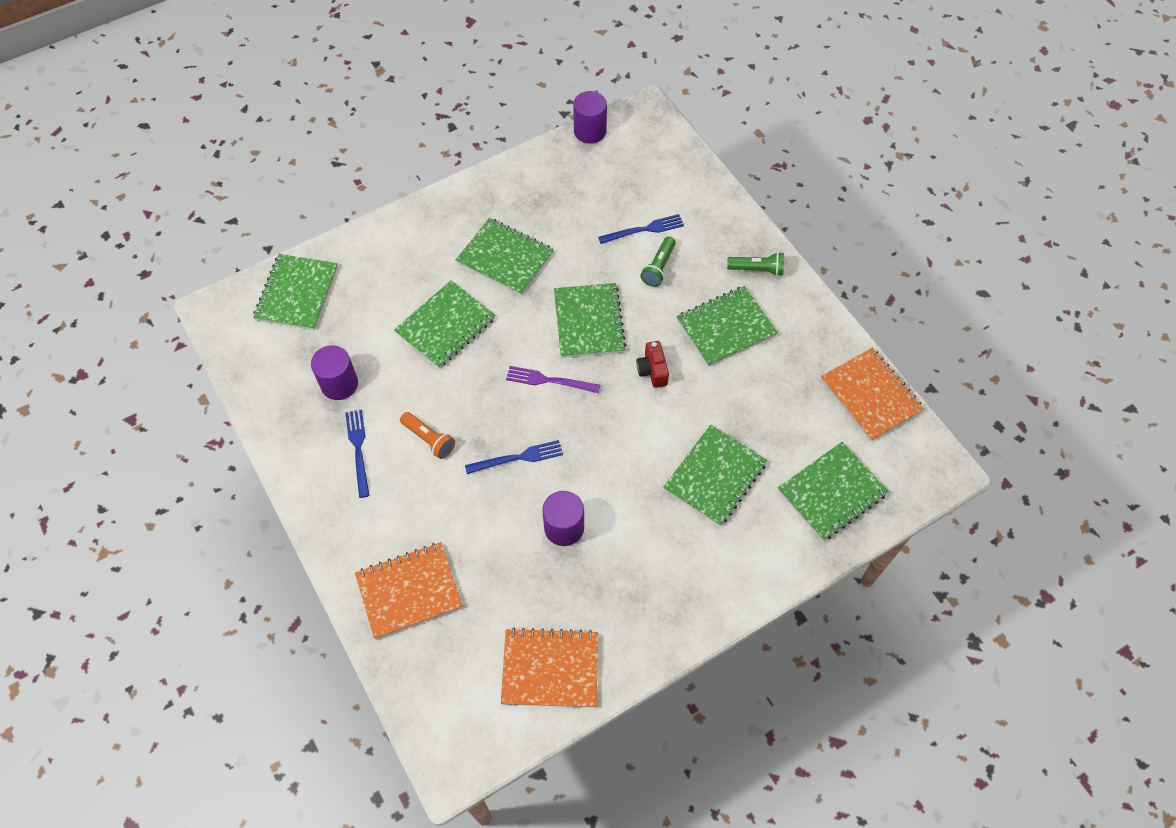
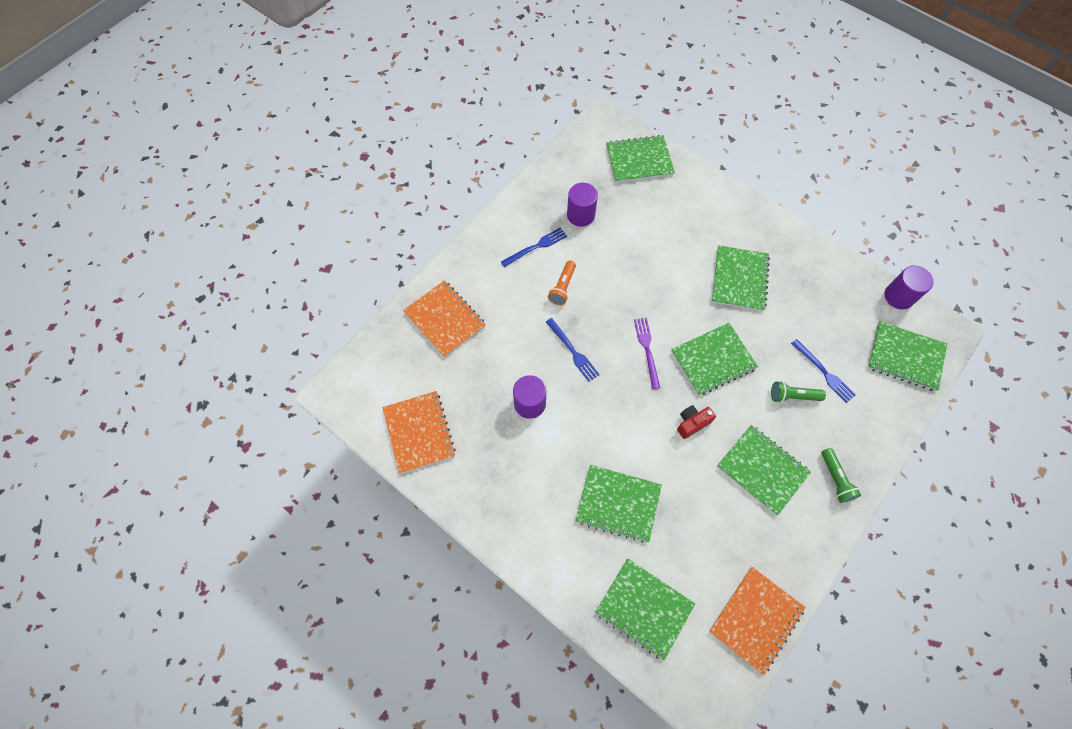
camera: 70 degrees right, 5 degrees up
(445, 326) = (659, 262): green notebook -> green notebook (905, 357)

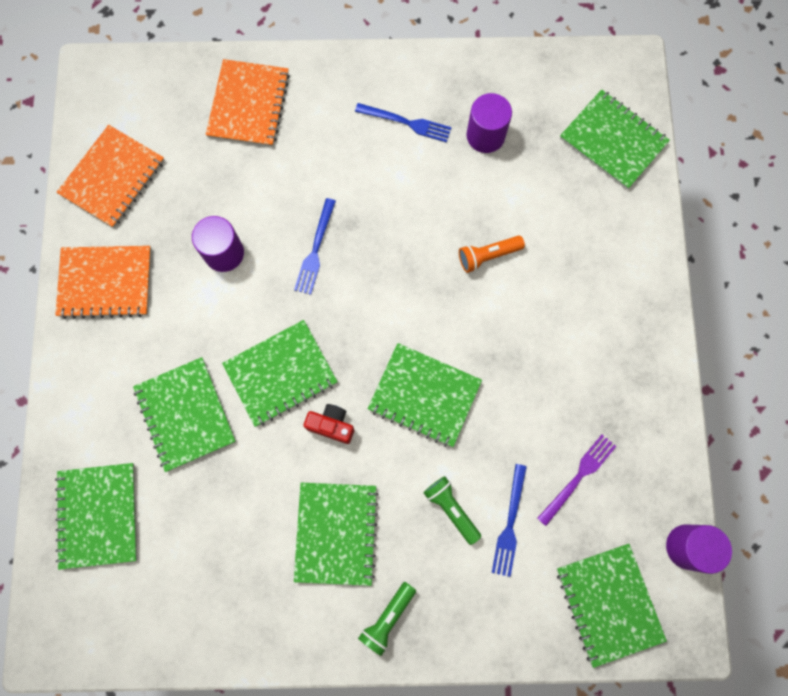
camera: 50 degrees right, 10 degrees up
(562, 287) = (381, 184): orange flashlight -> orange flashlight (488, 256)
(647, 349) = (379, 320): purple fork -> purple fork (578, 477)
(739, 279) = (551, 354): green notebook -> green notebook (281, 374)
(756, 619) = (168, 633): orange notebook -> orange notebook (106, 282)

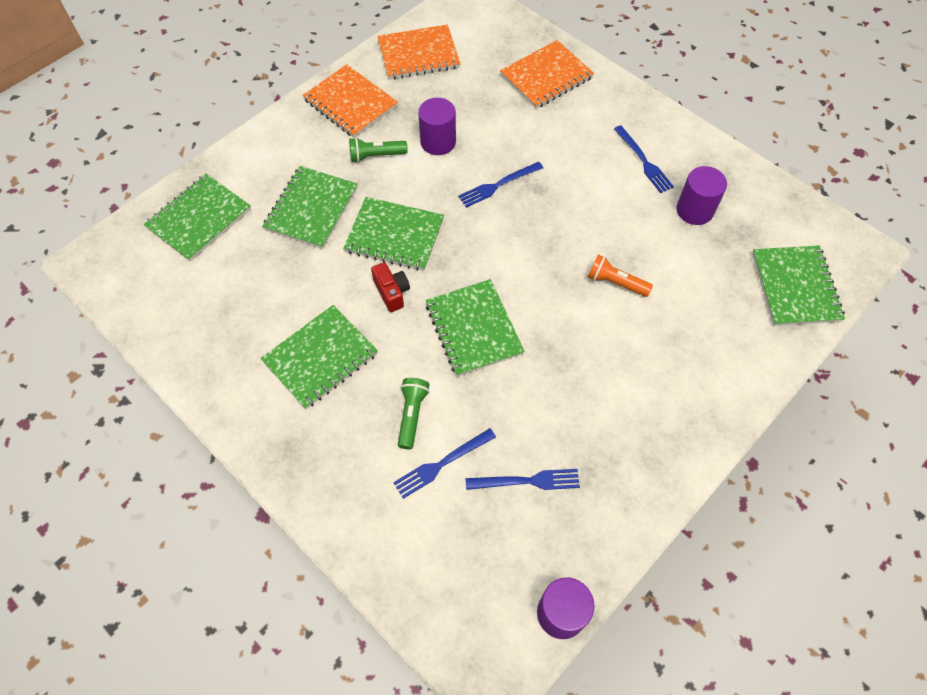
camera: 45 degrees right, 15 degrees down
(387, 618) = (292, 442): green flashlight -> green flashlight (376, 156)
(578, 477) = (527, 481): purple fork -> blue fork
(608, 603) = (454, 591): green notebook -> none

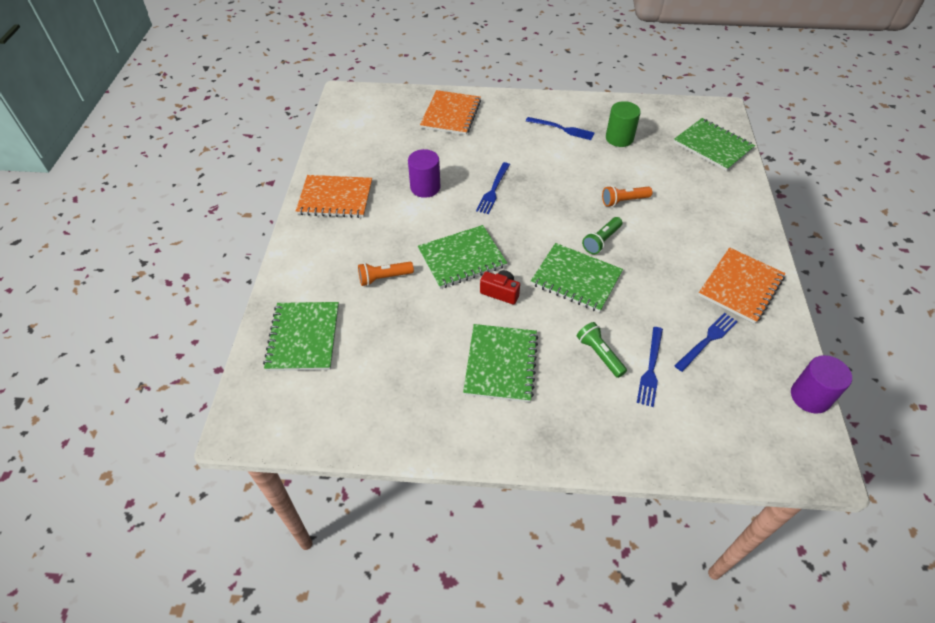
camera: 40 degrees left, 10 degrees down
(311, 209) = (384, 278): green notebook -> orange flashlight
(376, 156) = (392, 219): green flashlight -> green flashlight (601, 241)
(418, 54) = (350, 144): orange notebook -> orange notebook (740, 286)
(694, 210) = (619, 138): purple cylinder -> green cylinder

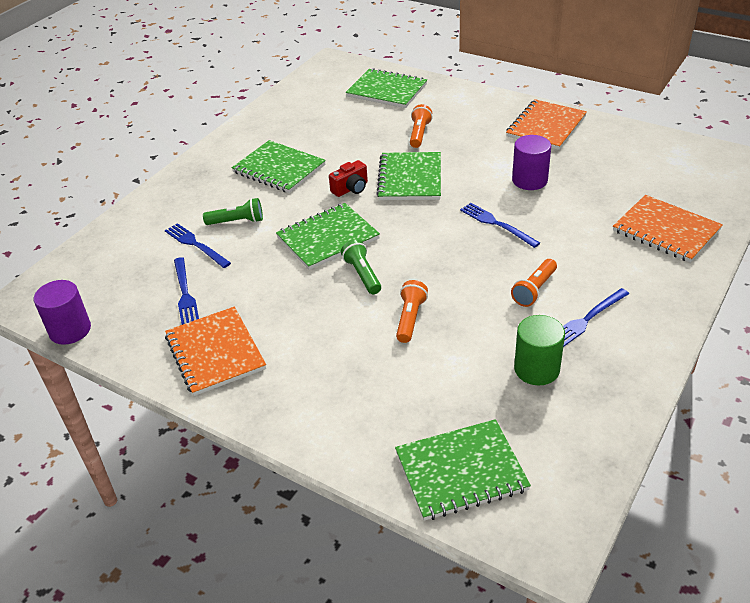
camera: 120 degrees right, 10 degrees down
(552, 155) = (534, 290): none -> orange flashlight

